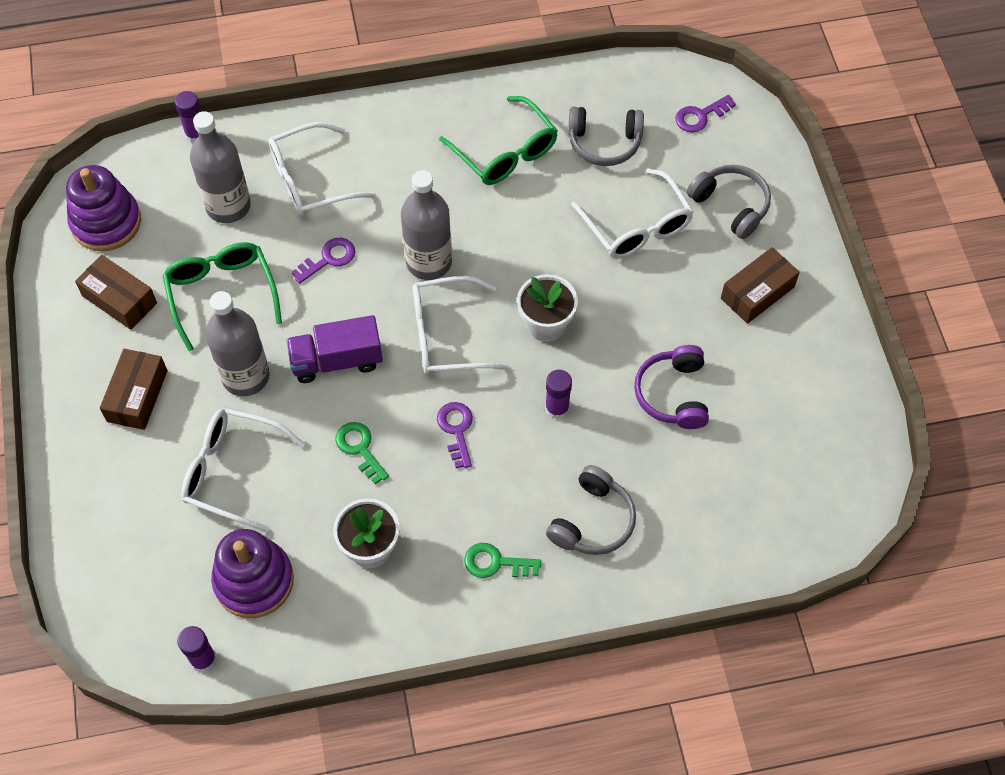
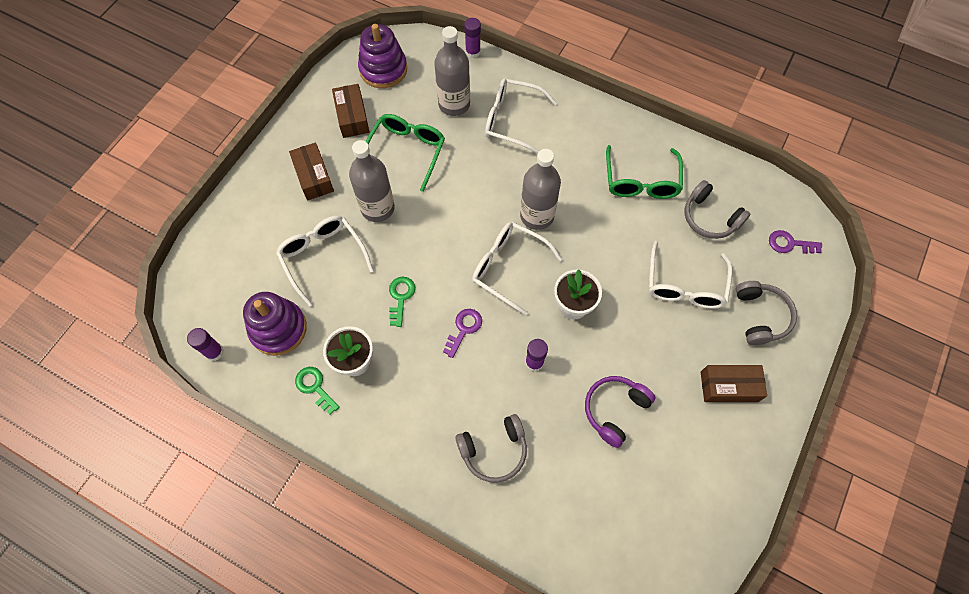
camera: 40 degrees right, 5 degrees up
(137, 396) = (314, 177): brown box -> brown box turned 75 degrees counterclockwise
(329, 259) = (482, 173): purple key -> none
(337, 360) = (434, 236): purple truck -> none
(495, 562) = (415, 428): green key -> green key (315, 387)

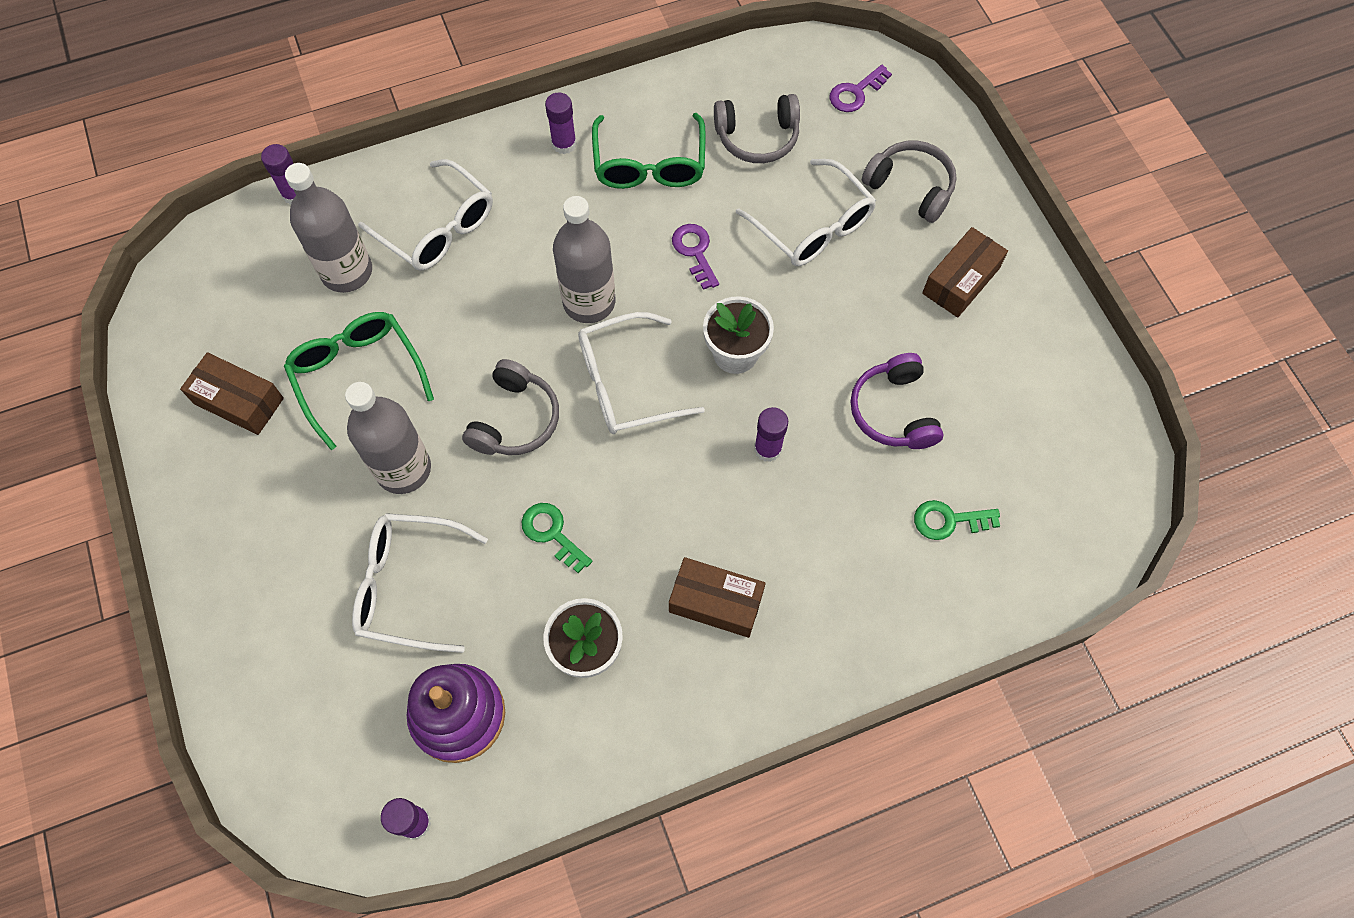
camera: 50 degrees left, 0 degrees up
(314, 177) = (279, 513): brown box -> brown box (716, 602)
(315, 387) = (580, 725): green key -> green key (948, 520)
(383, 69) = (207, 312): purple stacking toy -> none
(464, 329) = (659, 493): purple key -> purple key (695, 252)
(494, 451) = (835, 574): grey headphones -> grey headphones (515, 419)
(512, 120) = (437, 227): white glasses -> white glasses turned 105 degrees counterclockwise
(612, 135) = (564, 144): none -> purple glue stick
(641, 181) = (649, 164): green glasses -> green glasses turned 45 degrees clockwise

